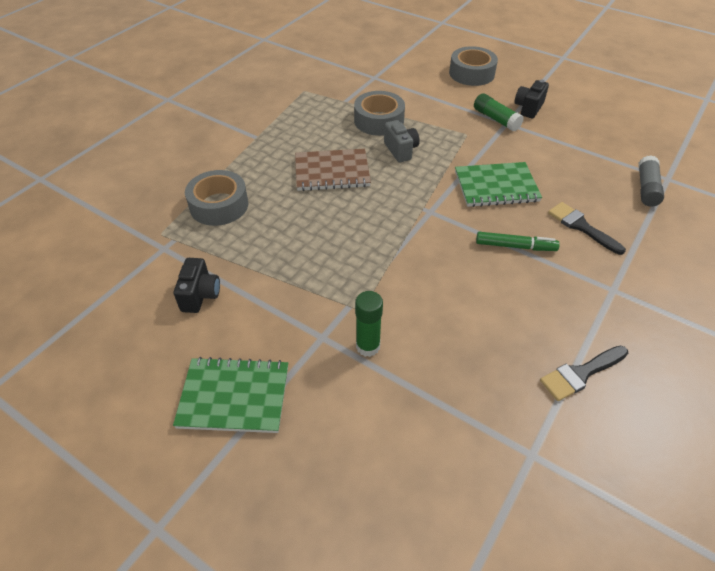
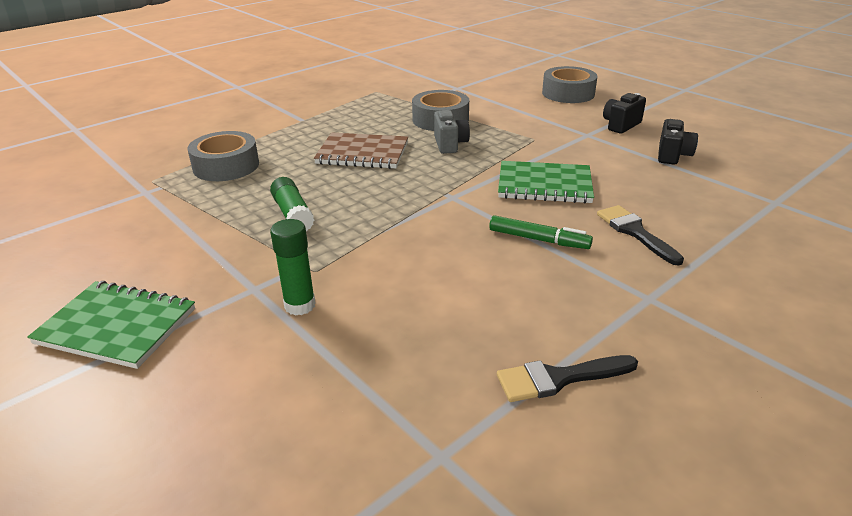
camera: 15 degrees right, 15 degrees down
(200, 295) = (151, 234): black camera -> black camera (672, 155)
(496, 119) = (576, 130): green glue stick -> green glue stick (293, 214)
(646, 188) = (742, 207): grey glue stick -> none

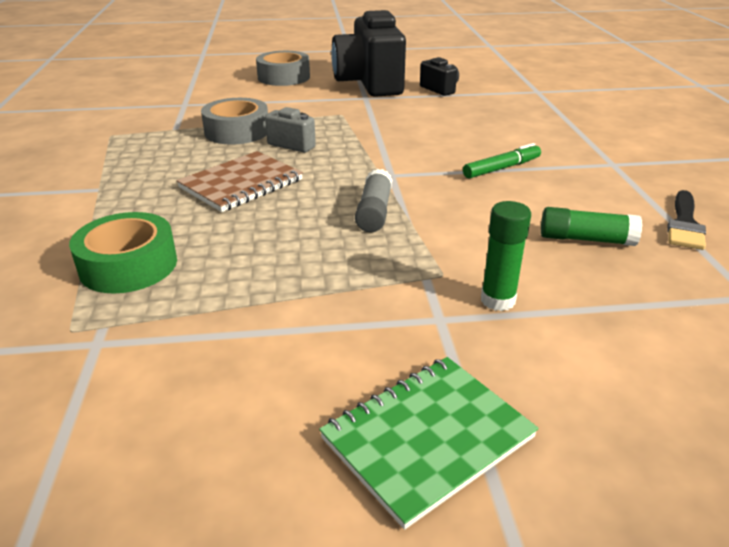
camera: 55 degrees left, 0 degrees up
(226, 166) = (128, 265): grey tape -> green tape
(293, 214) = (315, 256): green glue stick -> green glue stick (586, 239)
(380, 212) = (374, 212): none -> grey glue stick
(544, 185) = (422, 138): green notebook -> none
(620, 125) = (369, 84): black camera -> black camera, size x2.24
(635, 232) = (529, 137): black brush -> none

